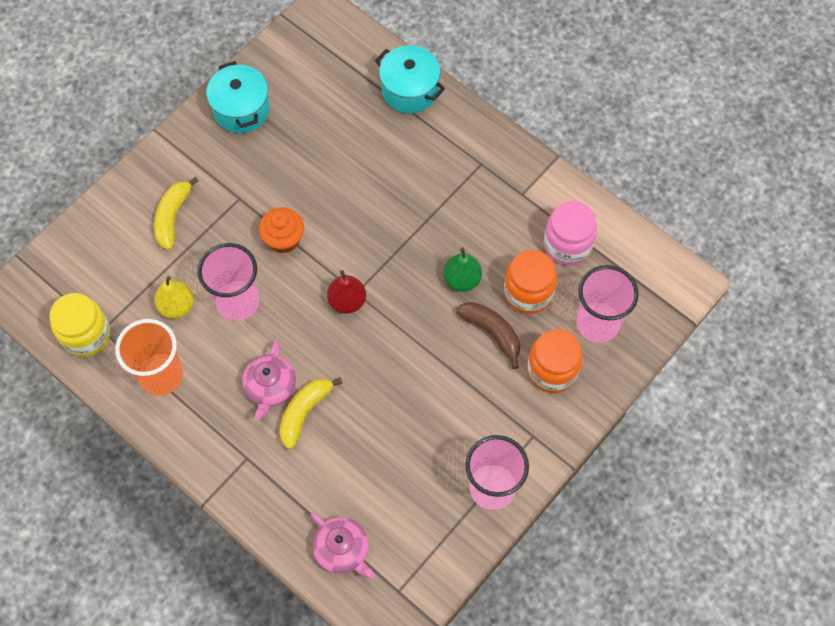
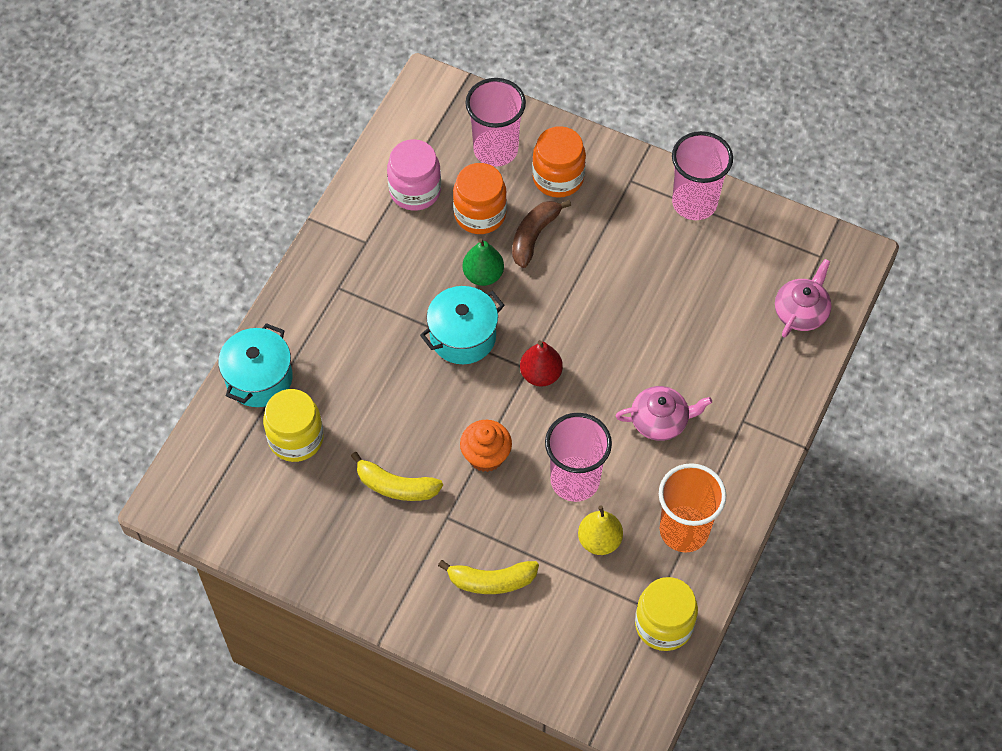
camera: 105 degrees left, 5 degrees down
(241, 109) = (328, 550): turquoise pot -> turquoise pot (463, 336)
(304, 412) = (676, 381): yellow banana -> yellow banana (396, 486)
(346, 106) = (296, 438): none -> yellow jar

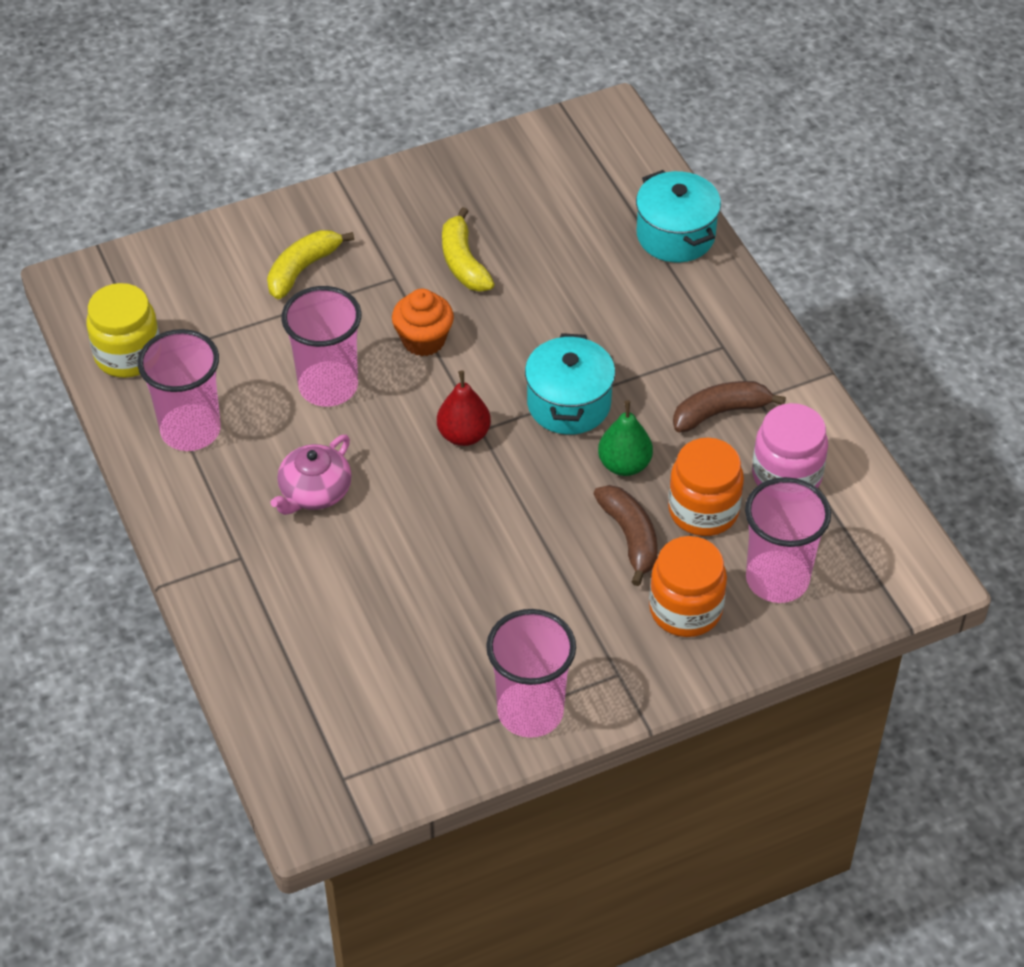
camera: 130 degrees right, 10 degrees down
(296, 438) = (585, 225): yellow jar -> none
(395, 254) = (720, 412): none -> brown banana
(396, 486) = (463, 262): yellow banana -> yellow banana turned 75 degrees counterclockwise
(599, 540) = (252, 364): yellow pear -> none
(684, 530) = (190, 430): orange cup -> pink cup
(801, 311) = (299, 704): pink teapot -> none

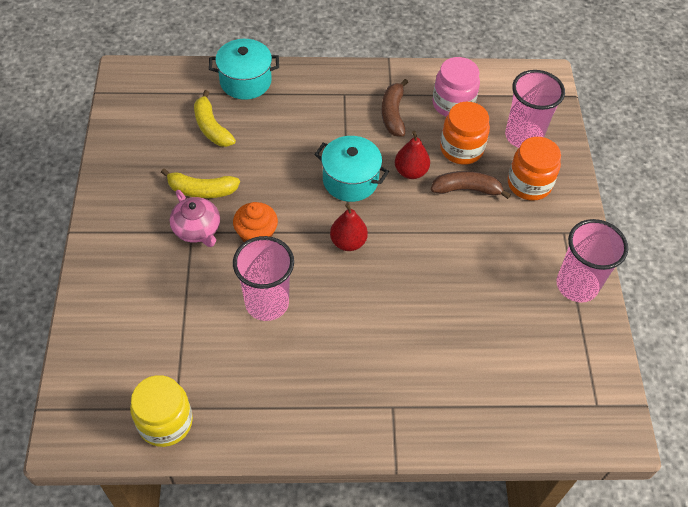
camera: 70 degrees left, 5 degrees up
(190, 430) = (262, 402): pink cup -> none
(302, 269) = (150, 282): yellow banana -> yellow banana (211, 127)
(314, 492) = (355, 342): pink teapot -> pink teapot (197, 229)
(624, 464) = (410, 171): green pear -> red pear

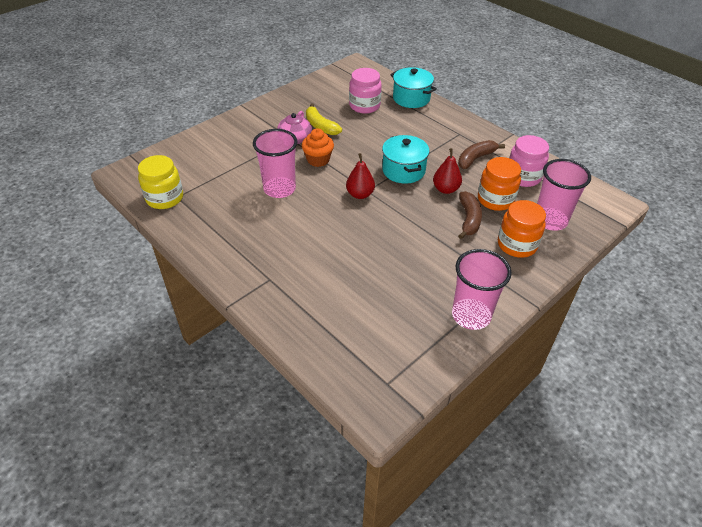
camera: 50 degrees right, 10 degrees down
(211, 127) = (364, 106): yellow banana -> pink jar
(466, 189) = (469, 219): brown banana -> brown banana turned 45 degrees clockwise

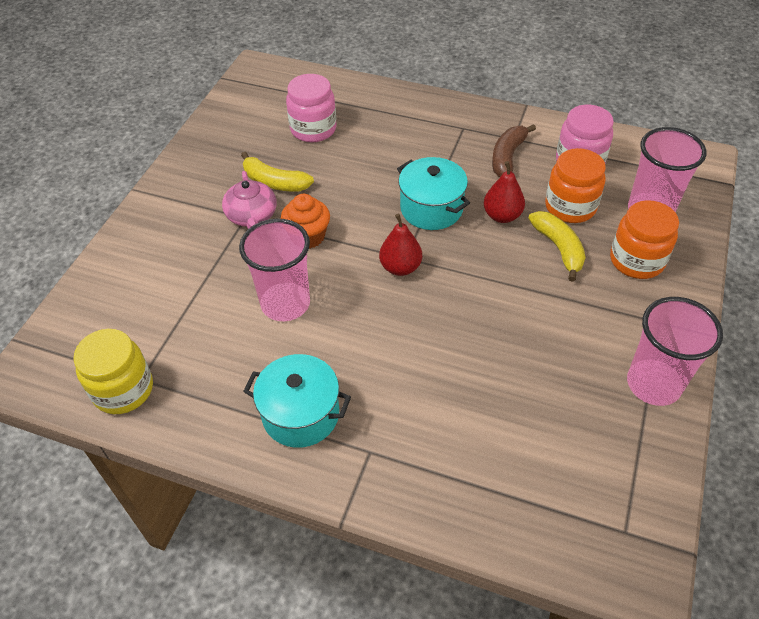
camera: 25 degrees left, 5 degrees up
(411, 98) = (367, 96): turquoise pot -> turquoise pot (301, 414)
(469, 219) = (559, 248): brown banana -> yellow banana

